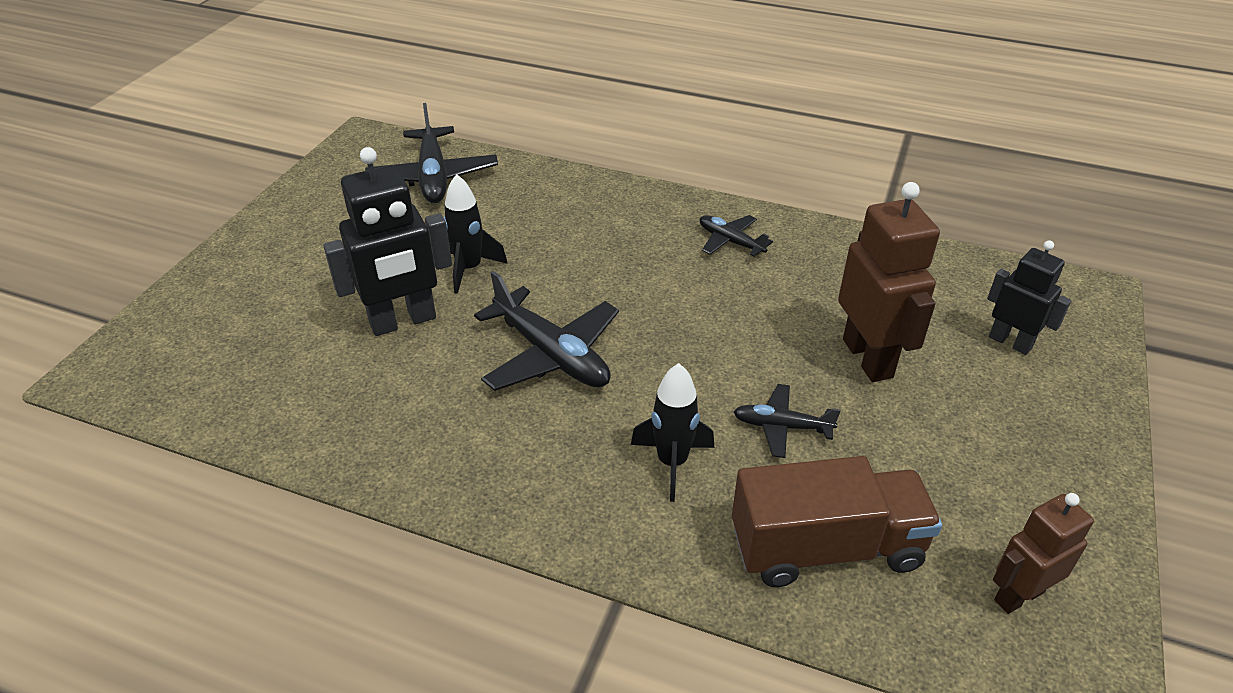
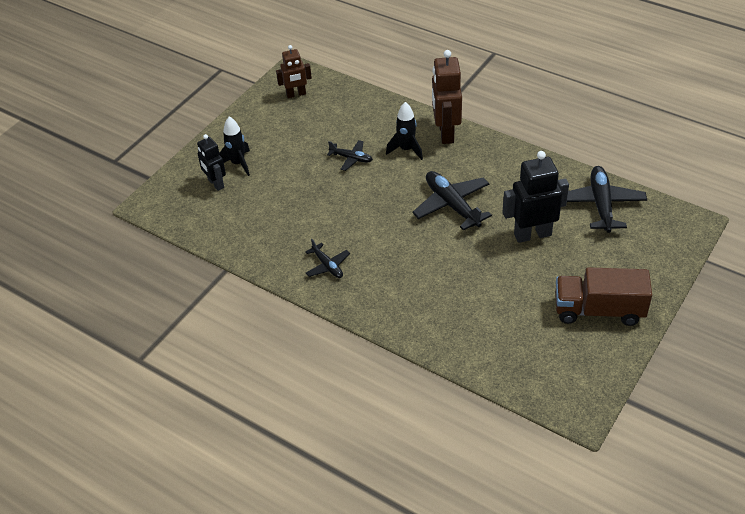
camera: 165 degrees left, 5 degrees up
(433, 177) = (519, 354): black plane -> black plane (601, 204)
(469, 269) = (494, 266): black rocket -> black rocket (238, 164)
(826, 547) = (357, 115): brown truck -> brown truck (598, 310)
(868, 358) = (292, 184): brown robot -> brown robot (445, 133)

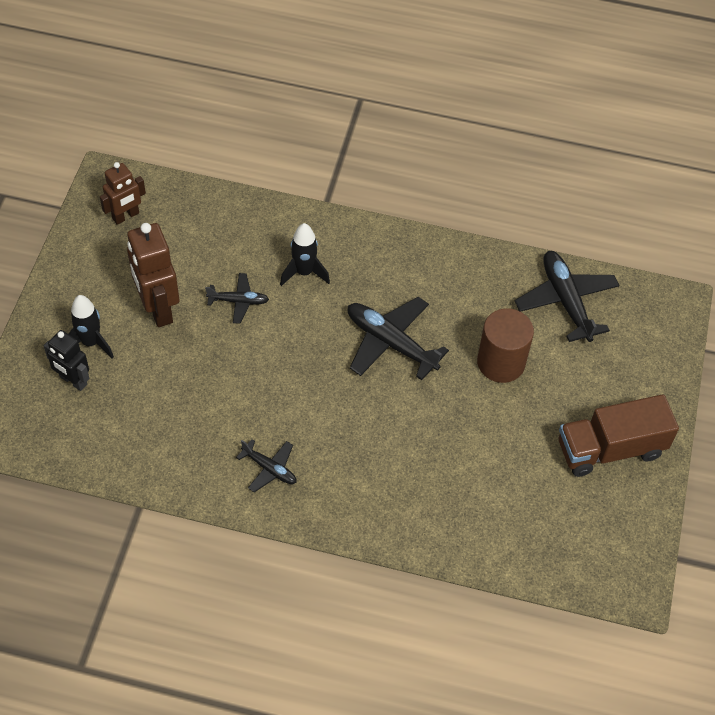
camera: 25 degrees left, 10 degrees up
(445, 133) = (344, 236): brown robot -> brown robot (158, 308)
(532, 234) = (501, 362): black robot -> brown cylinder

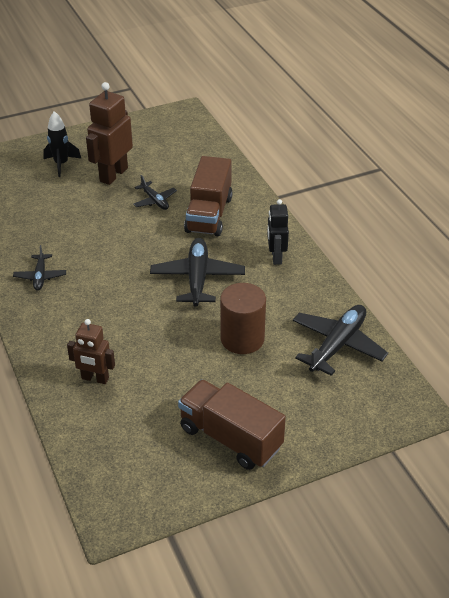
camera: 55 degrees right, 15 degrees down
(73, 381) = (27, 172): black robot -> black robot (276, 257)
(126, 216) = (166, 131): brown robot -> brown robot (95, 378)
(304, 272) = (209, 214): black rocket -> brown truck

